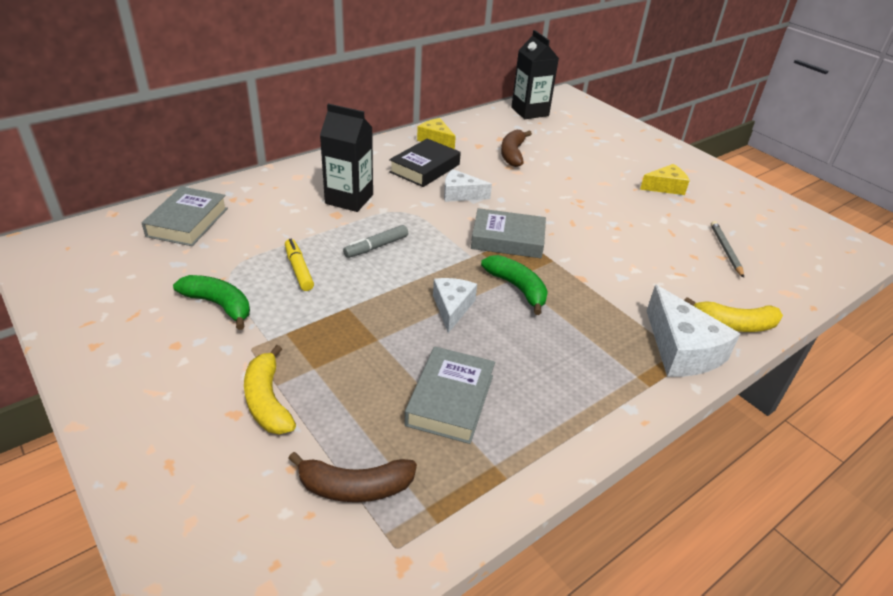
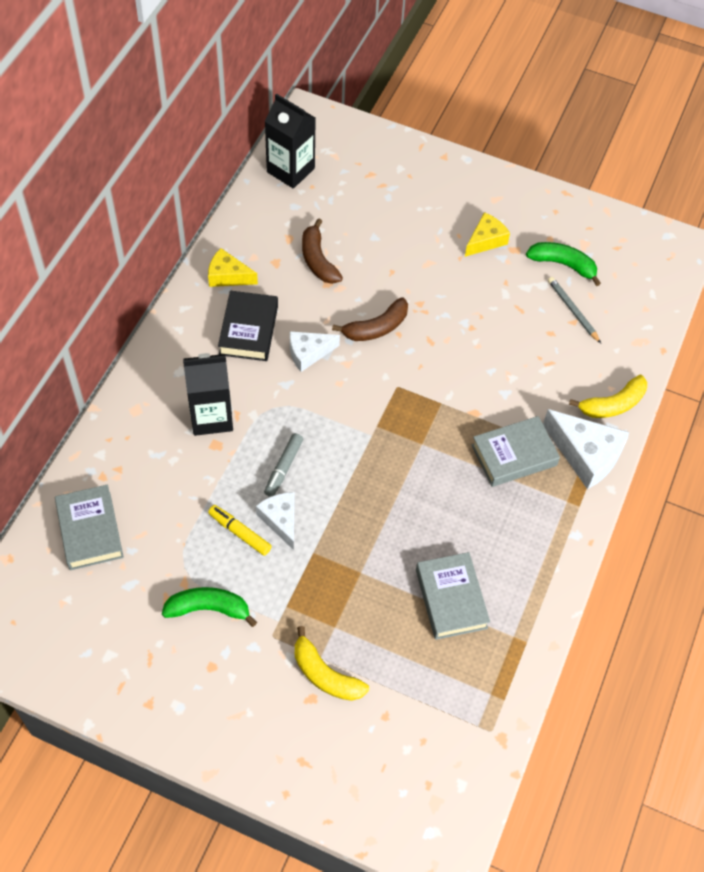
camera: 30 degrees left, 20 degrees up
(355, 487) = (436, 705): brown banana -> brown banana (376, 328)
(452, 308) = (394, 506): white cheese -> white cheese (280, 520)
(507, 239) = (388, 396): grey book -> grey book (514, 455)
(517, 288) = (431, 454): green banana -> green banana (563, 264)

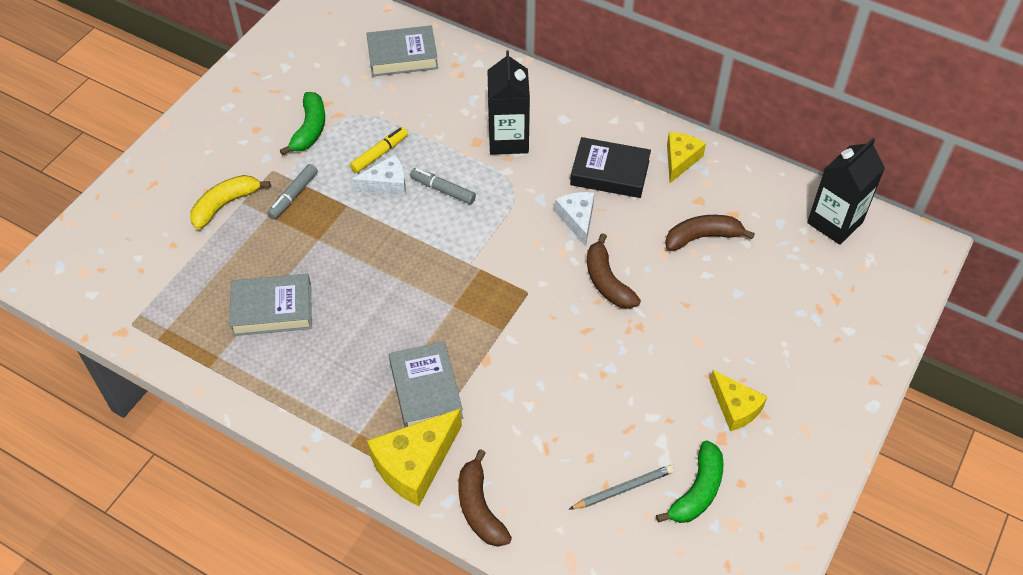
camera: 100 degrees right, 5 degrees down
(305, 607) = (293, 196): none -> grey marker
(586, 455) = (415, 464): white cheese -> yellow cheese
(613, 404) = (479, 508): yellow banana -> brown banana

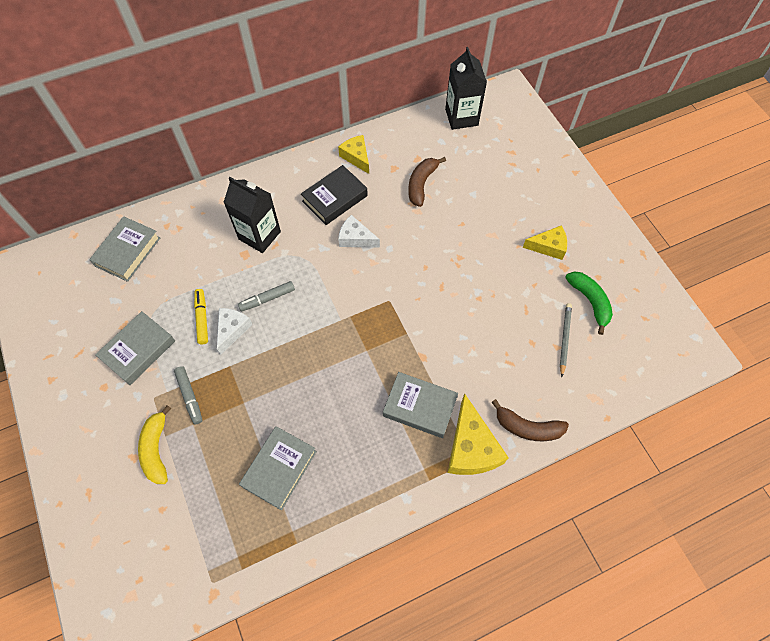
camera: 55 degrees left, 10 degrees up
(310, 129) = (138, 350): green banana -> grey book
(607, 281) = (415, 253): brown banana -> none

